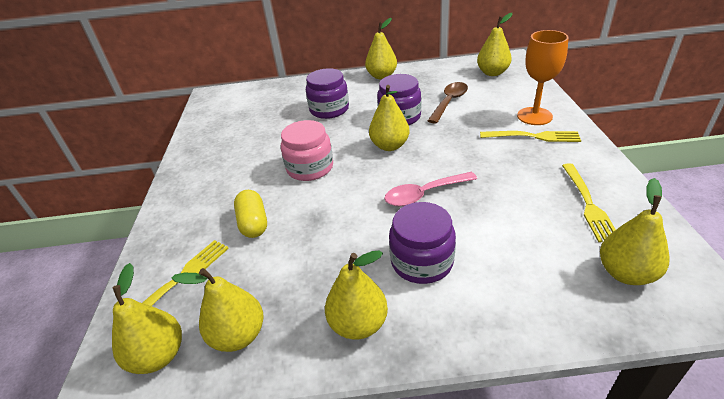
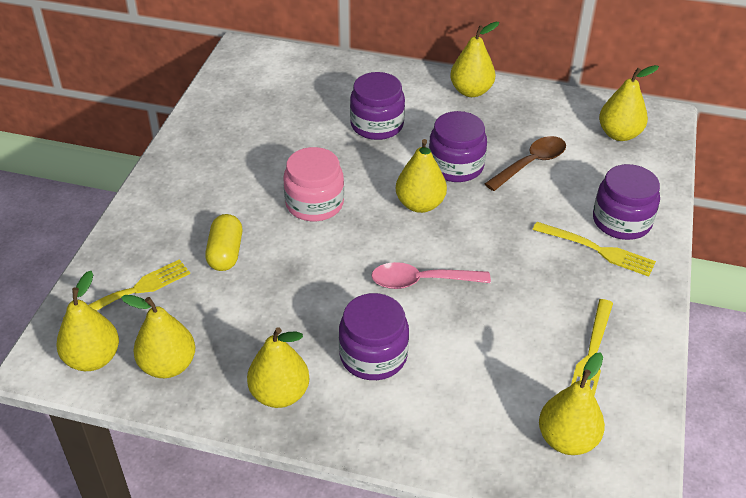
camera: 15 degrees right, 5 degrees up
(534, 116) = (621, 221): orange goblet -> purple jar

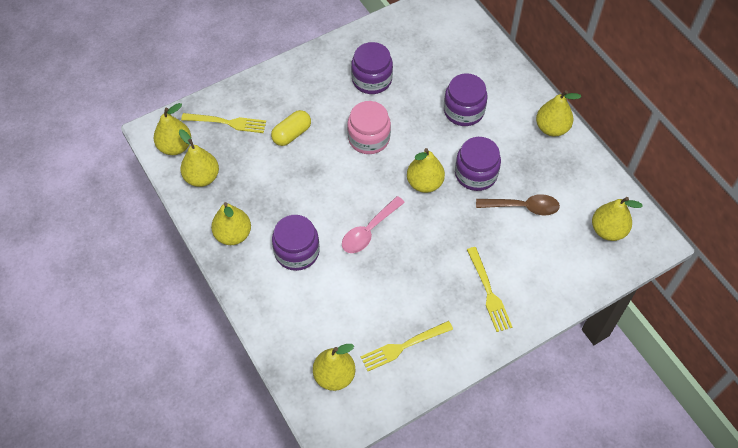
camera: 45 degrees right, 15 degrees up
(421, 281) = (369, 231): pink spoon -> pink spoon turned 90 degrees counterclockwise
(621, 221) = (527, 287): purple jar -> purple jar (372, 79)

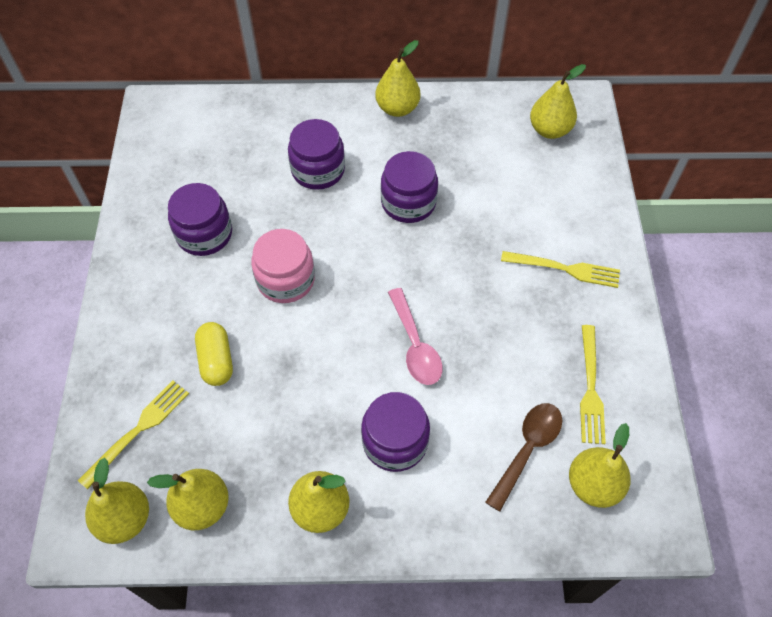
camera: 60 degrees left, 0 degrees up
(424, 183) = (387, 256): yellow pear -> none
(523, 207) = (478, 183): brown spoon -> brown spoon (527, 450)

